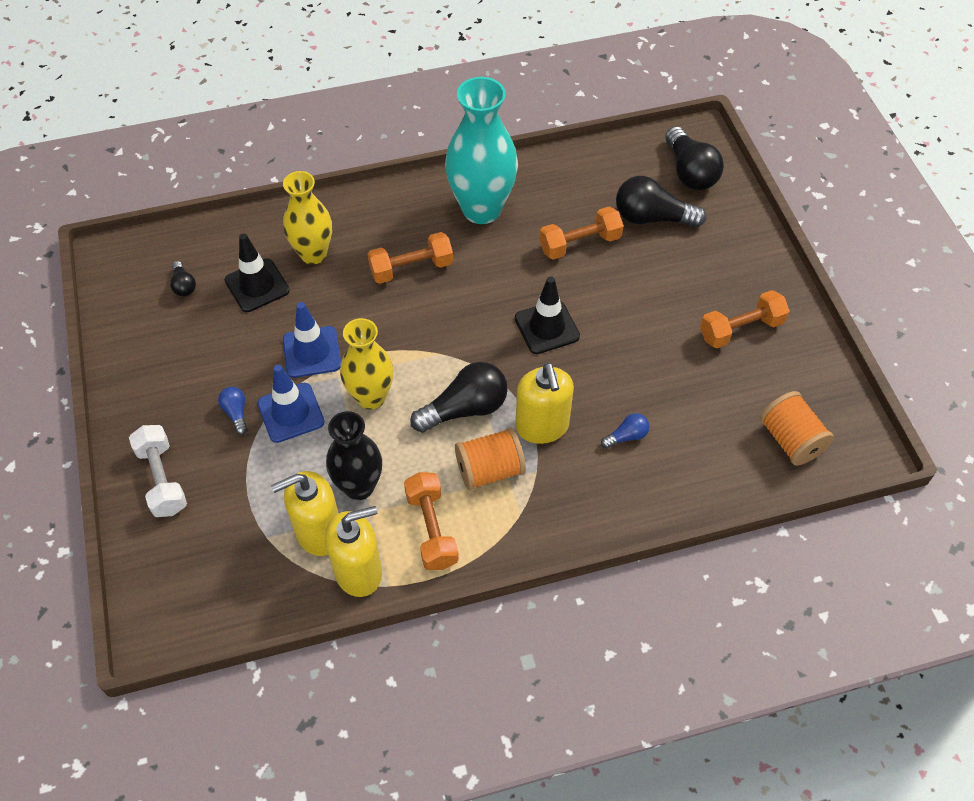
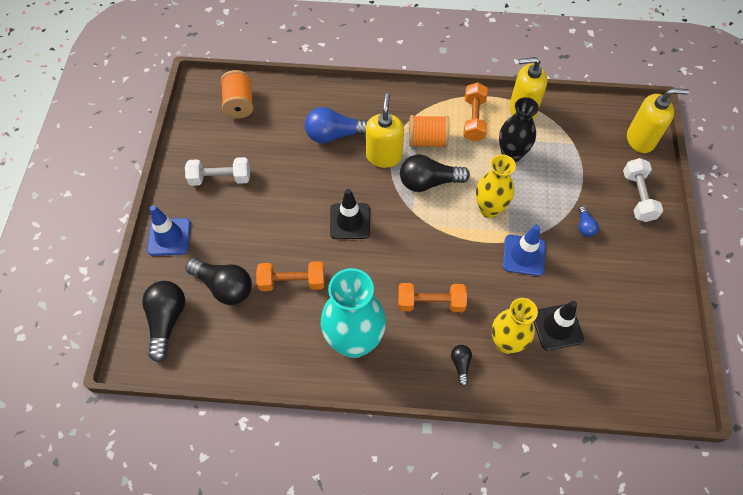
camera: 160 degrees left, 5 degrees up
(184, 285) = (617, 347): black light bulb -> black light bulb (460, 364)
(291, 413) = (546, 215): blue traffic cone -> blue traffic cone (169, 237)
(318, 532) = (541, 137): yellow soap dispenser -> yellow soap dispenser (640, 139)
(626, 436) = (334, 135): blue light bulb -> blue light bulb, size x2.01
(741, 329) = (220, 178): orange dumbbell -> white dumbbell

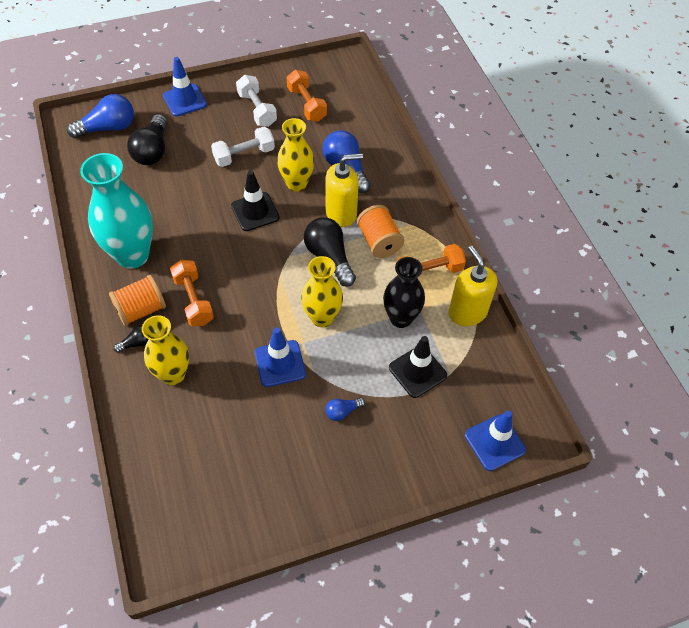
camera: 65 degrees right, 5 degrees down
(167, 320) = (108, 128): black light bulb -> blue light bulb
(239, 104) = (342, 93): orange spool -> orange spool (141, 310)
(292, 282) = (175, 192): orange dumbbell -> orange dumbbell (306, 104)
(333, 178) = (296, 184): none -> yellow vase
(557, 327) = (207, 415): black traffic cone -> black traffic cone (417, 371)
(638, 196) = (410, 457): white dumbbell -> white dumbbell (244, 155)
(640, 139) = (494, 442): yellow soap dispenser -> blue traffic cone

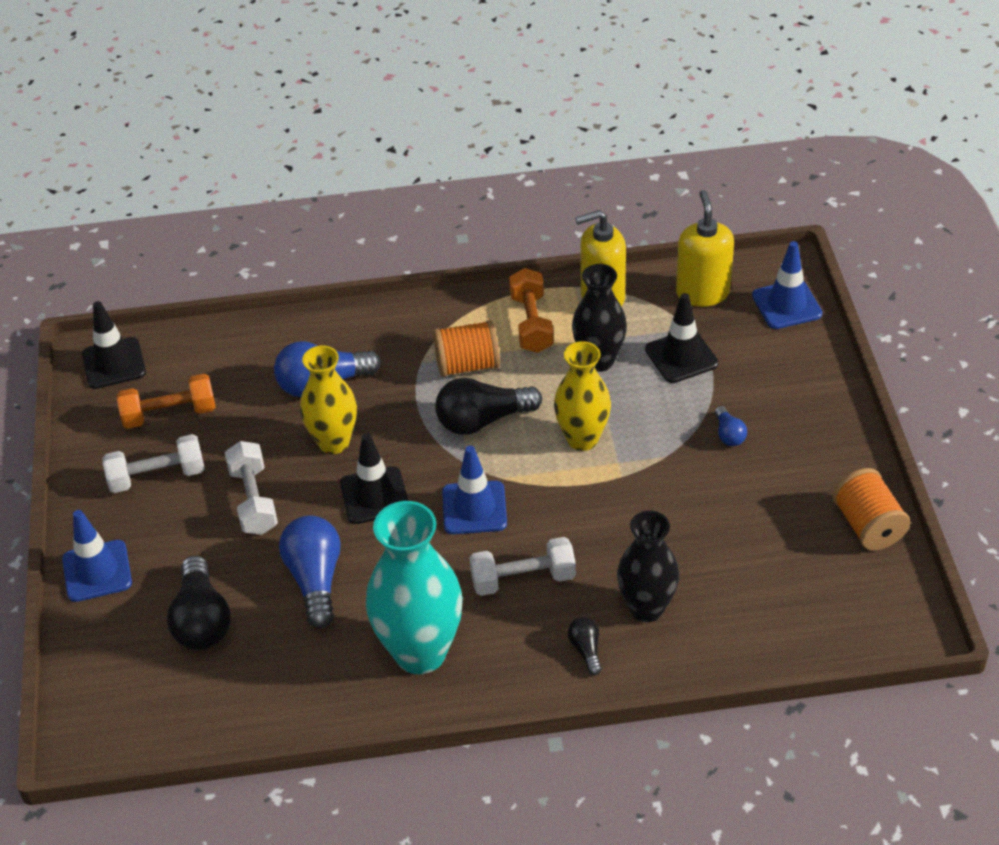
camera: 75 degrees left, 10 degrees down
(108, 128) = (123, 683): blue light bulb -> blue light bulb (315, 579)
(141, 310) = (527, 643): orange spool -> orange spool (868, 525)
(152, 151) = (202, 620): black light bulb -> black light bulb turned 60 degrees clockwise
(173, 374) = (646, 608): yellow vase -> black vase
(193, 300) = (523, 579): orange dumbbell -> white dumbbell
(280, 363) = (647, 490): blue traffic cone -> blue traffic cone (474, 508)
(341, 213) = (405, 398): yellow soap dispenser -> yellow soap dispenser (702, 292)
(342, 72) = (114, 363): none -> black traffic cone

